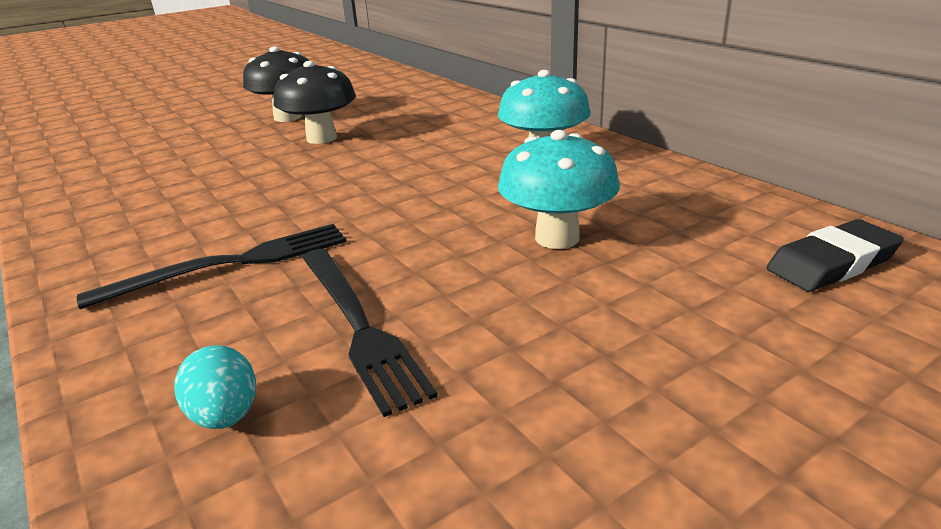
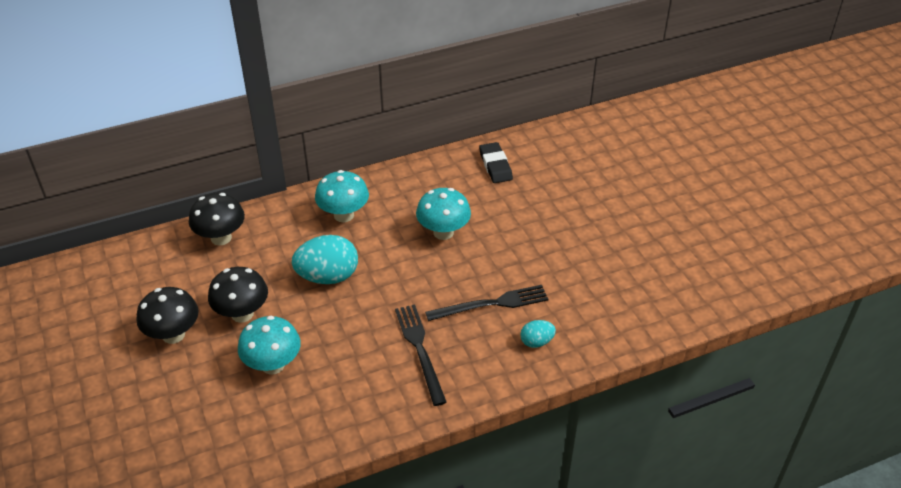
camera: 80 degrees left, 15 degrees up
(226, 168) = (273, 365): none -> turquoise mushroom
(402, 169) = (328, 276): none -> turquoise egg
(454, 107) = (221, 238): none -> black mushroom

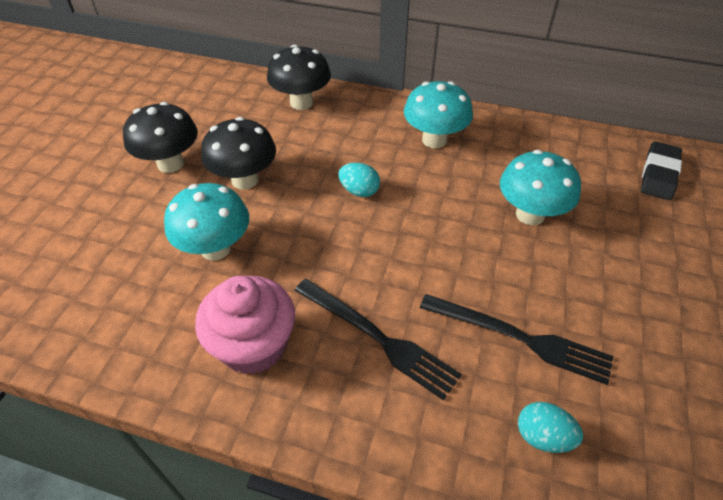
camera: 40 degrees right, 5 degrees up
(328, 276) = (359, 191): turquoise egg -> turquoise egg, size x0.52
(356, 397) = (253, 345): none -> pink cupcake
(420, 350) = (378, 338): black fork -> black fork turned 105 degrees clockwise

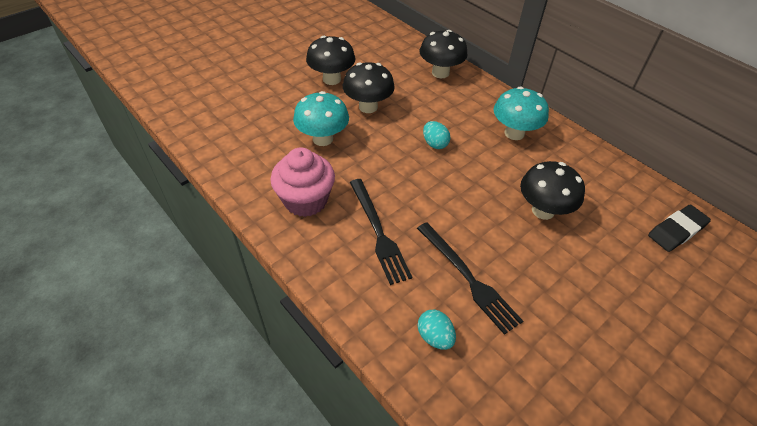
camera: 30 degrees right, 0 degrees up
(530, 214) = (543, 210): turquoise mushroom -> black mushroom

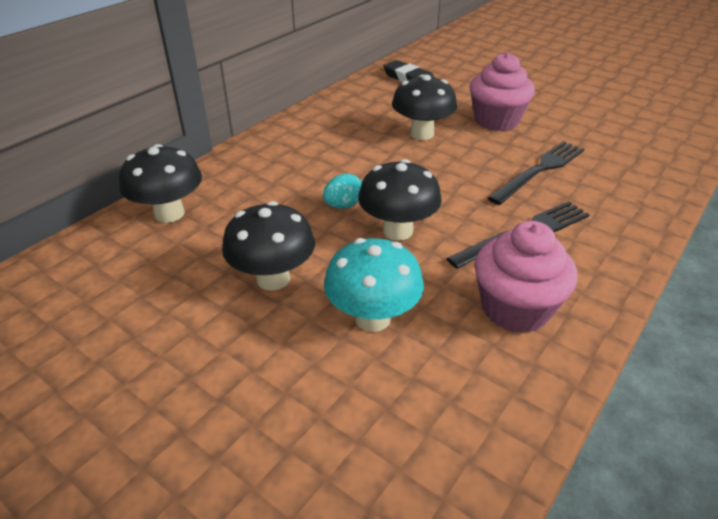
camera: 100 degrees left, 10 degrees down
(331, 79) = (192, 341): black mushroom -> black mushroom (397, 231)
(435, 337) = (621, 184): turquoise egg -> none
(514, 133) = (302, 151): turquoise mushroom -> none
(573, 278) = (496, 121): none -> pink cupcake

